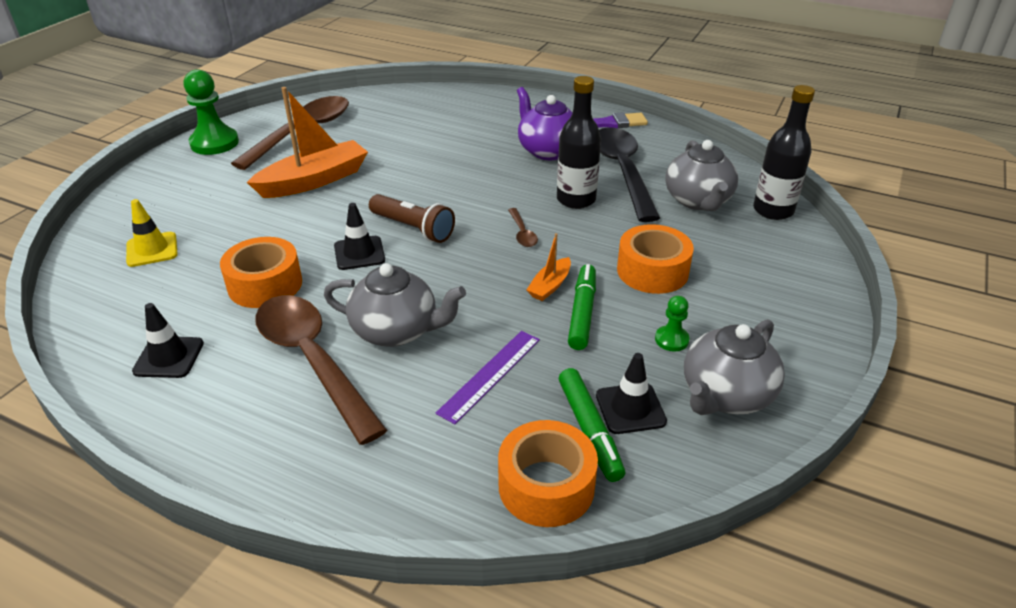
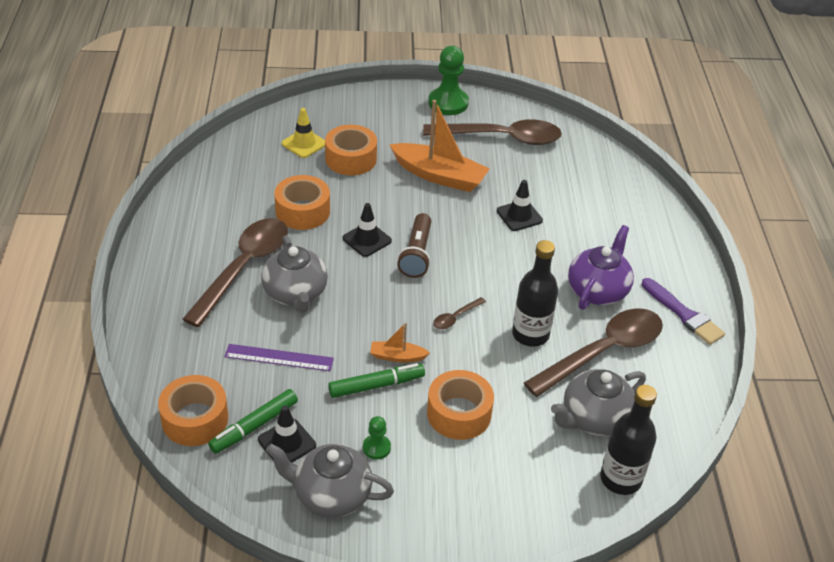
camera: 60 degrees right, 5 degrees up
(169, 357) = (211, 206): black traffic cone -> black traffic cone (519, 216)
(220, 225) = (351, 159): none -> orange tape
(622, 171) = (603, 352): black spoon -> brown spoon

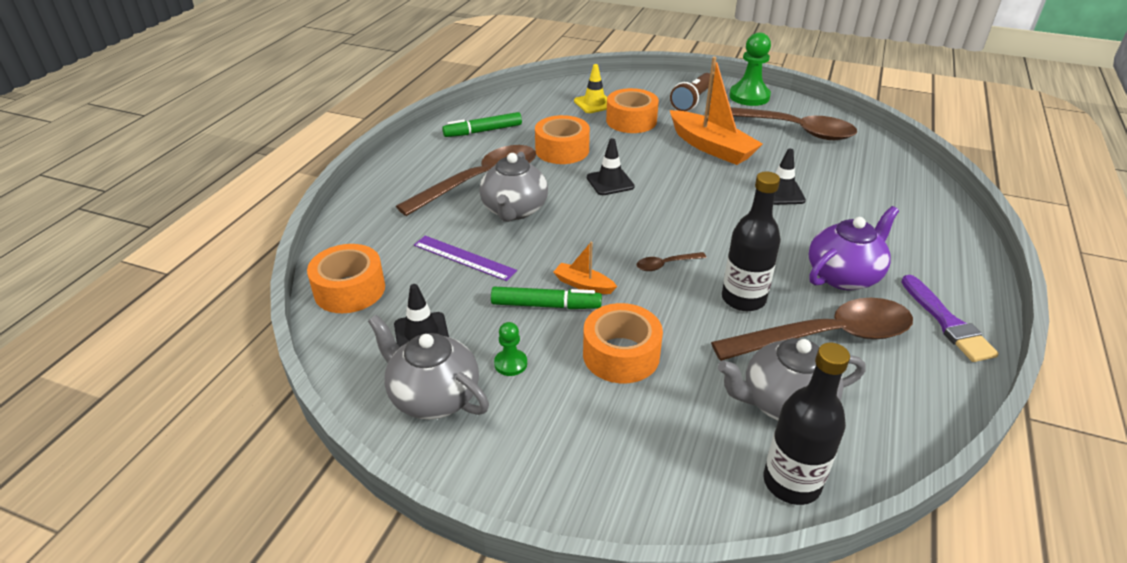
camera: 25 degrees right, 5 degrees down
(255, 426) = (401, 310): green marker -> green marker (483, 131)
(416, 254) = (654, 203): brown flashlight -> brown flashlight (692, 100)

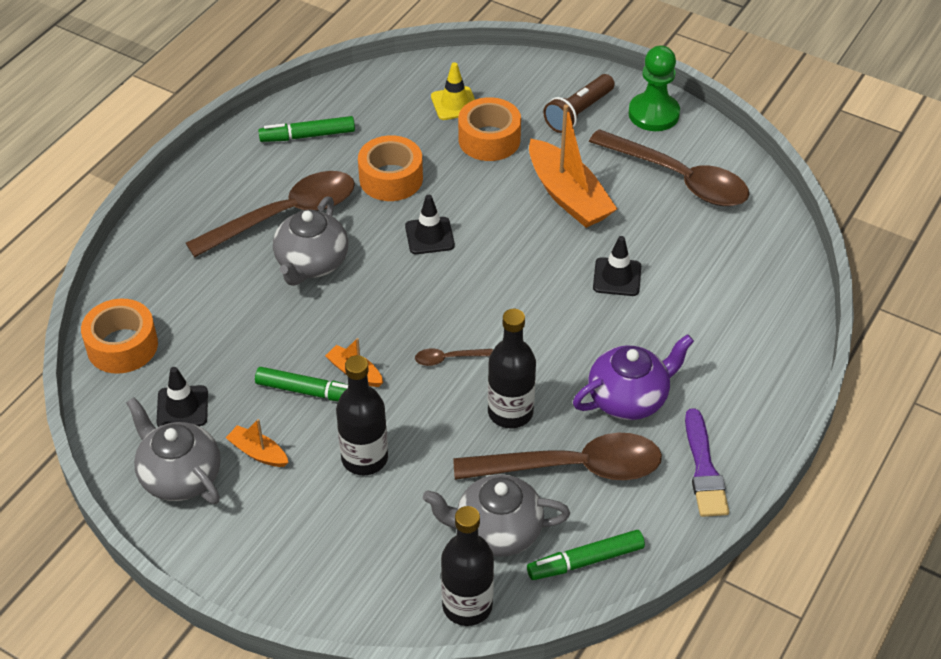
camera: 10 degrees right, 10 degrees up
(464, 258) = (243, 321): purple ruler -> none
(510, 363) = (258, 452): green pawn -> orange boat
(621, 355) = (364, 458): orange tape -> black bottle
(889, 418) = (586, 561): none -> green marker

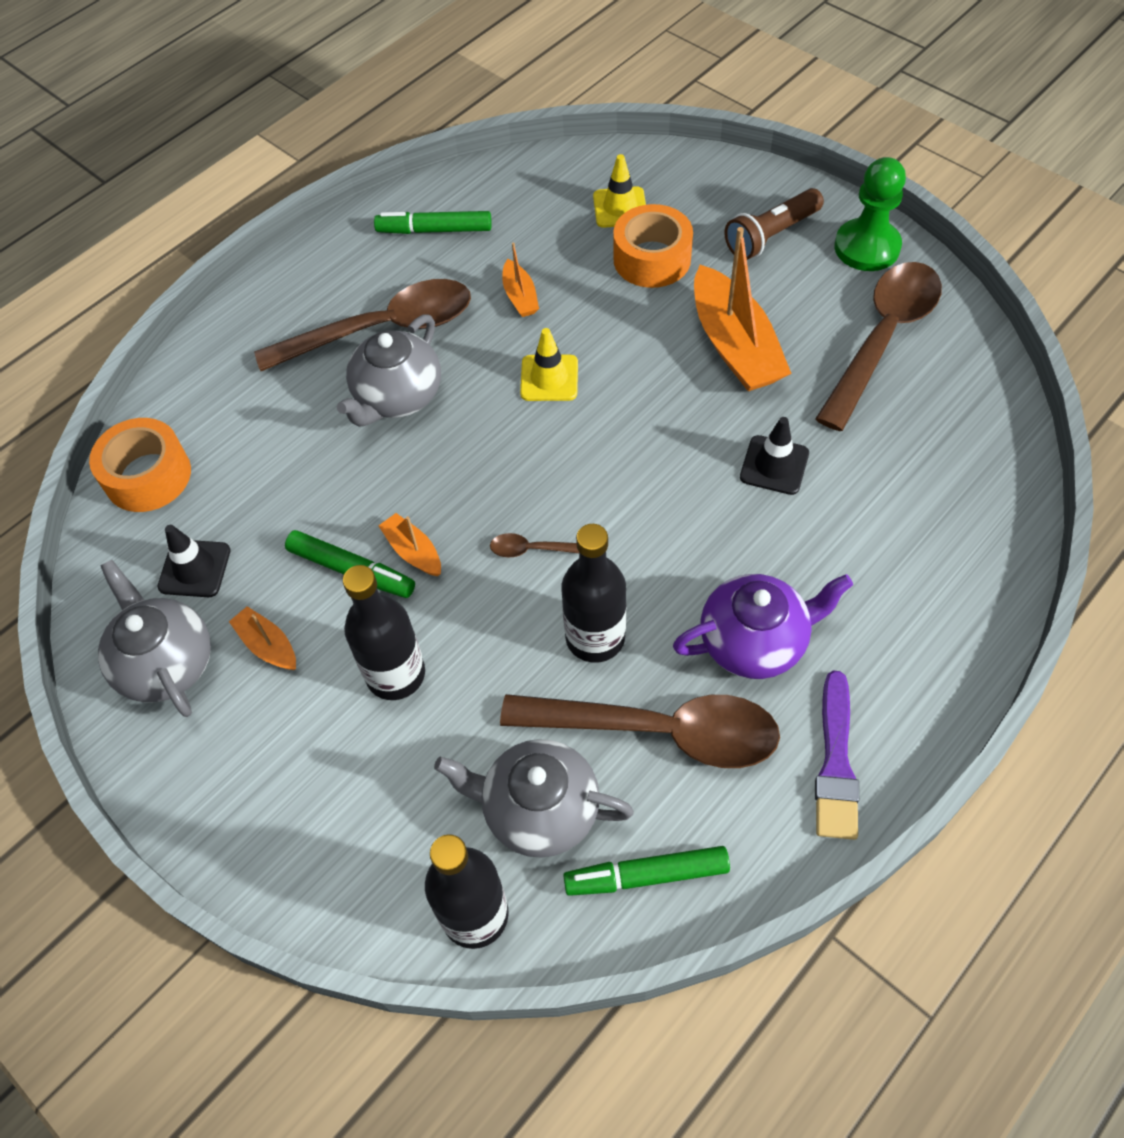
camera: 15 degrees right, 10 degrees up
(391, 178) = (520, 296): orange tape -> orange boat
(429, 236) = (549, 378): black traffic cone -> yellow traffic cone
(679, 178) = (882, 338): brown spoon -> brown spoon turned 105 degrees counterclockwise

